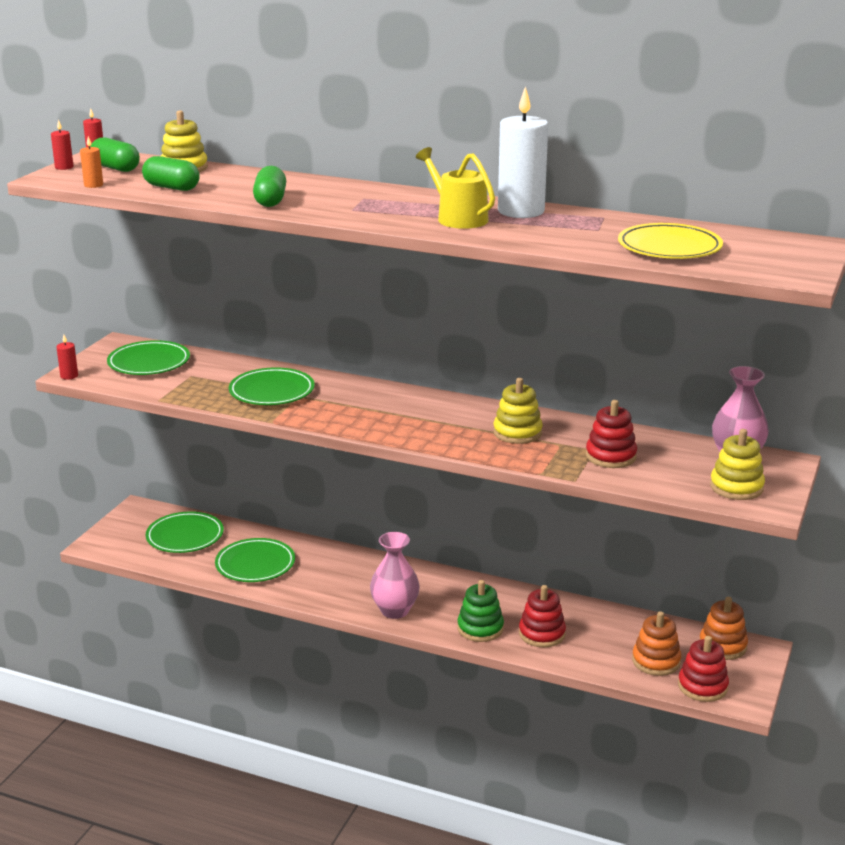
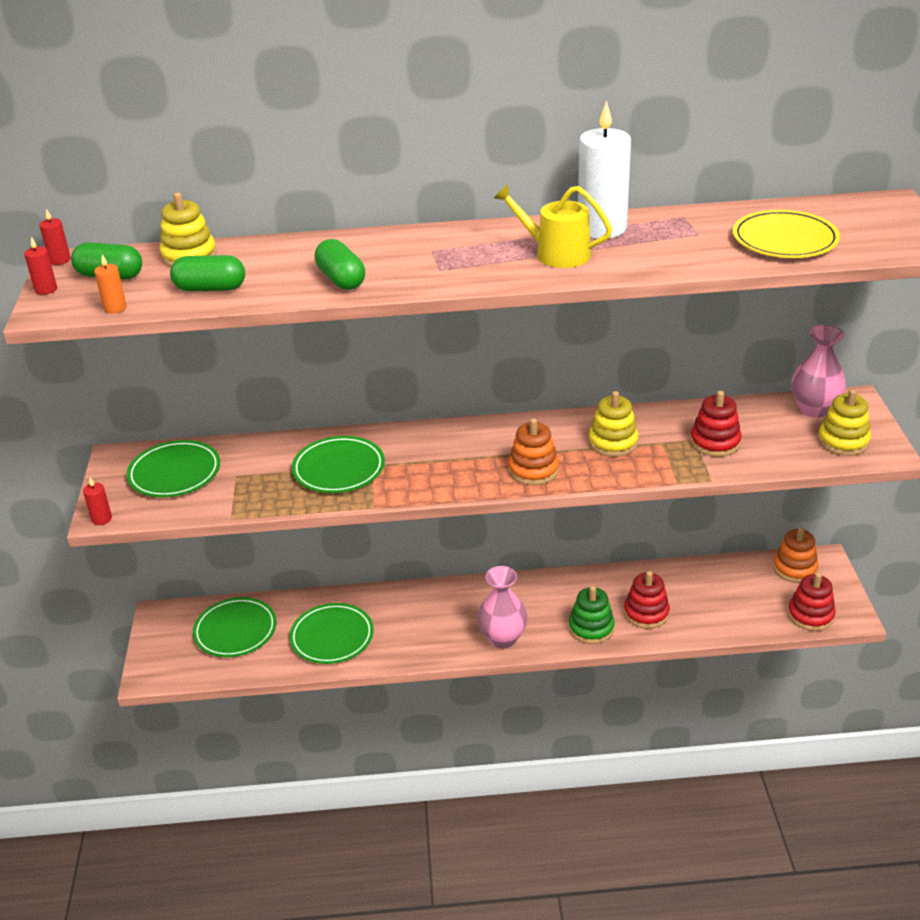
camera: 25 degrees left, 10 degrees up
(656, 661) = (757, 604): orange stacking toy -> orange stacking toy (533, 470)

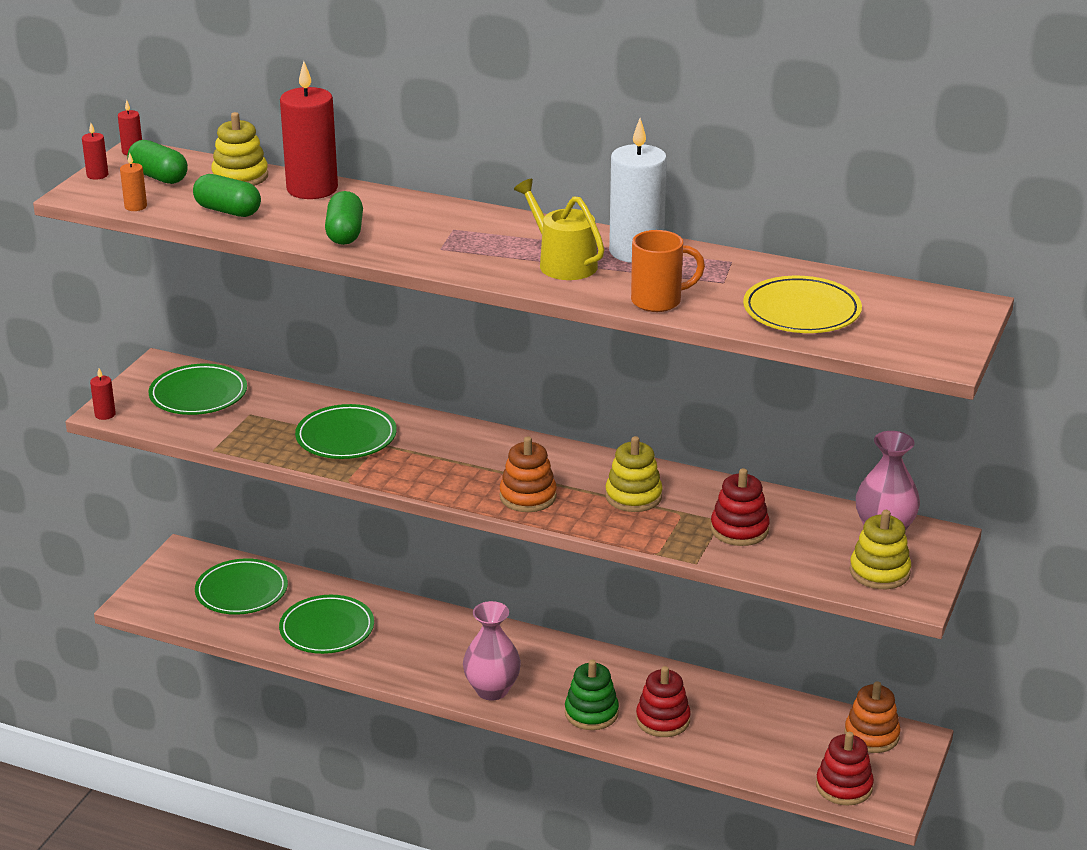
camera: 25 degrees right, 5 degrees down
(268, 249) = (312, 189): none -> red candle
(669, 263) = (659, 301): none -> orange mug

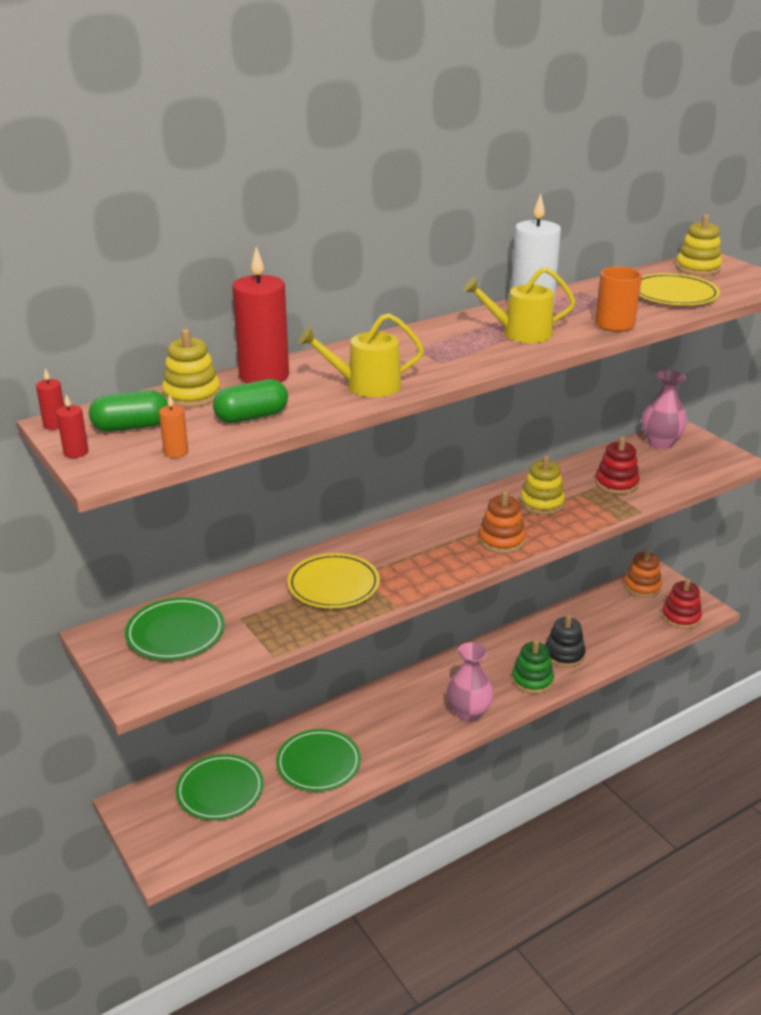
camera: 55 degrees left, 0 degrees up
(105, 414) = (139, 696): red candle -> none
(345, 233) = (366, 386): green capsule -> yellow watering can
(346, 437) = (333, 585): green plate -> yellow plate
(663, 720) = (564, 654): red stacking toy -> black stacking toy
(879, 572) = (702, 460): yellow stacking toy -> yellow stacking toy (697, 268)

